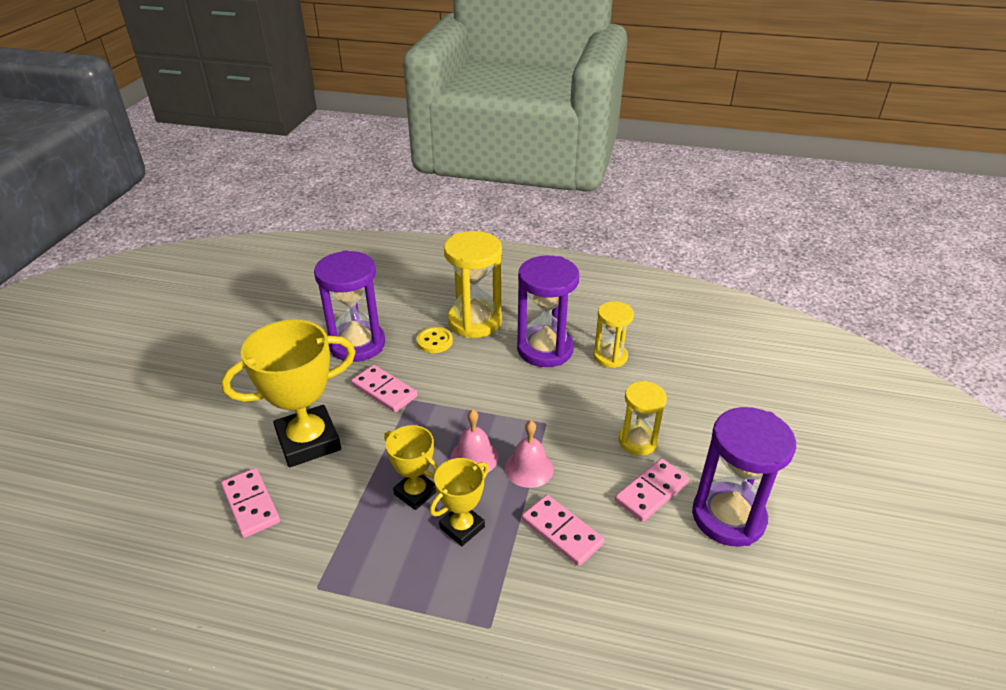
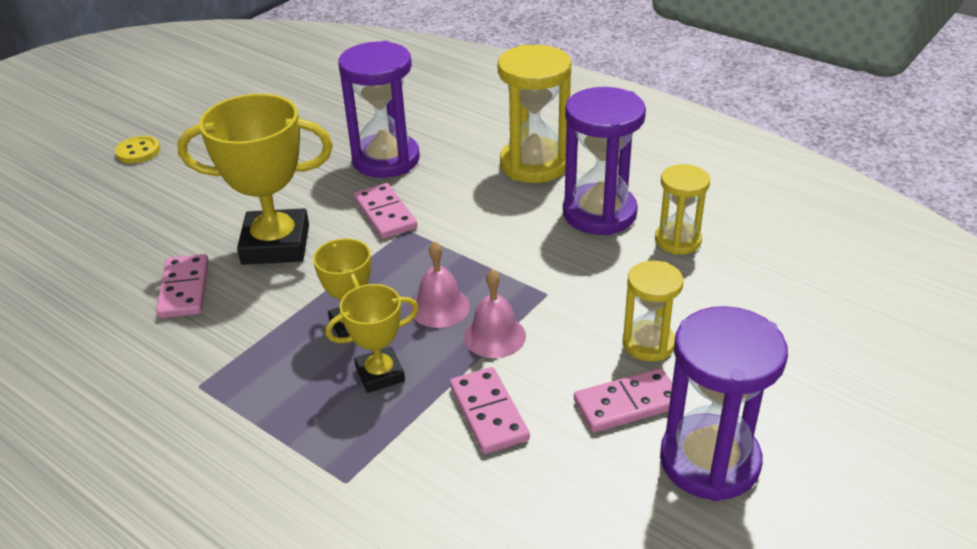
camera: 25 degrees right, 0 degrees up
(434, 341) = (473, 175): yellow button -> yellow button (138, 151)

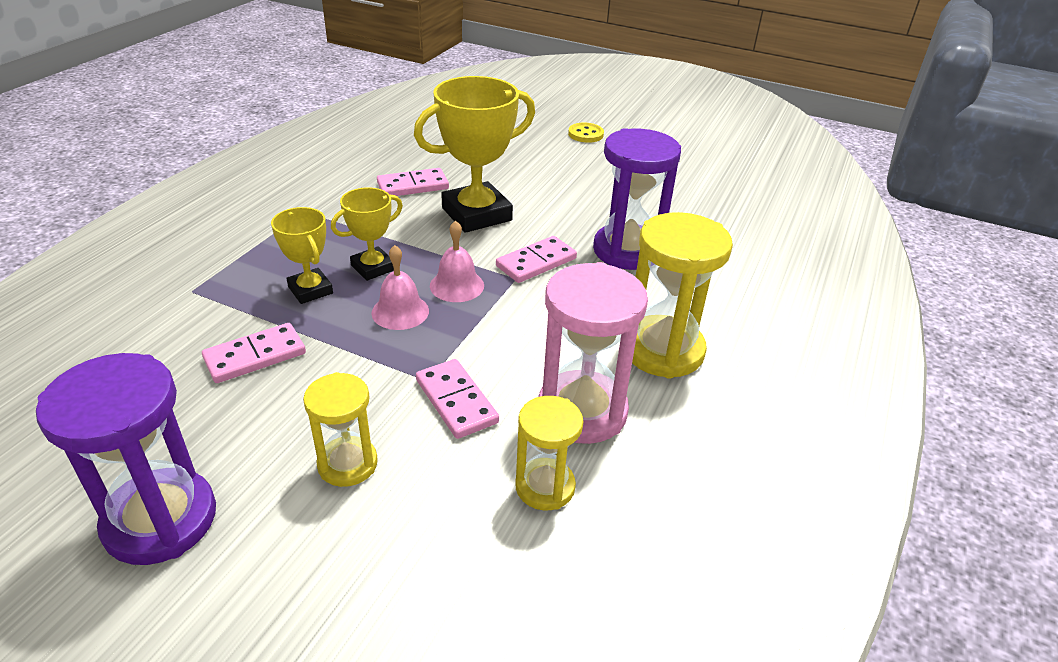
camera: 75 degrees right, 0 degrees up
(276, 244) = (476, 214): yellow trophy -> yellow trophy turned 75 degrees clockwise
(494, 336) = (359, 349): pink bell -> pink bell (457, 285)
(599, 213) = (582, 411): purple hourglass -> pink hourglass
(627, 403) = (255, 450): pink domino -> pink domino (456, 401)

